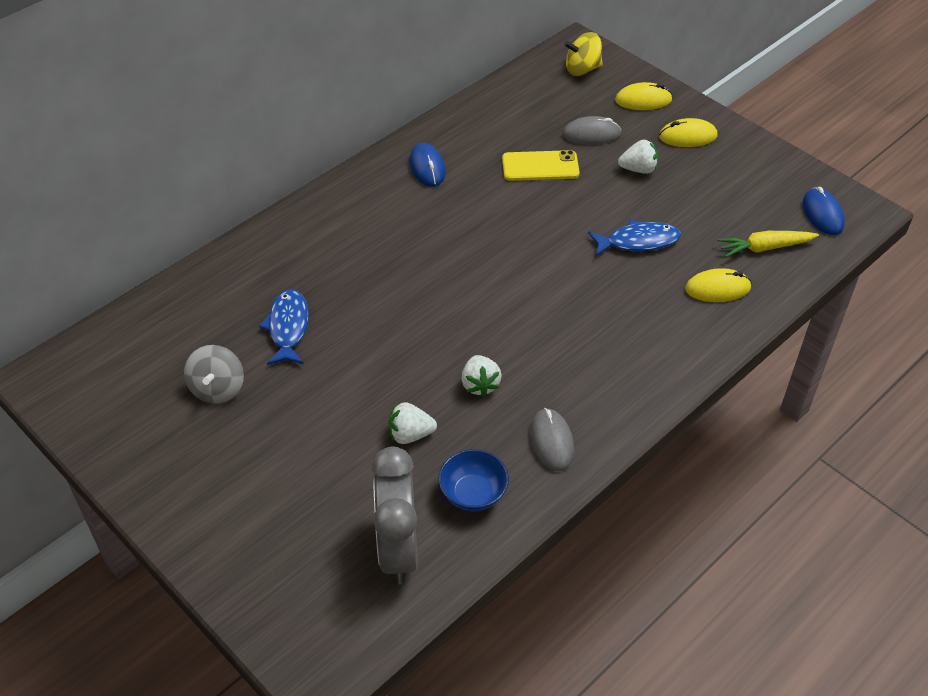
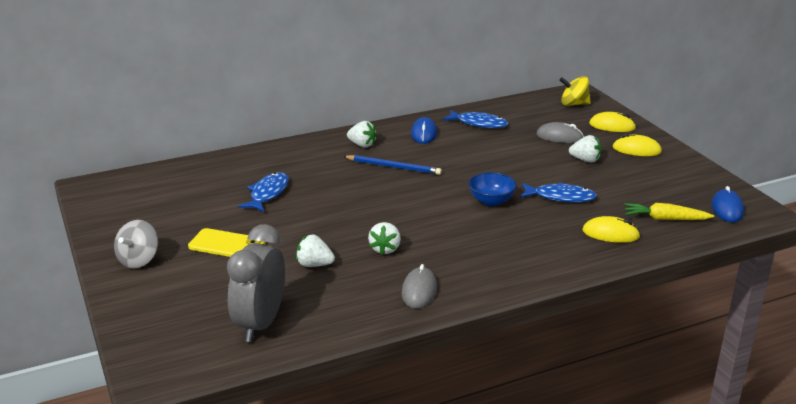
camera: 20 degrees right, 20 degrees down
(217, 389) = (197, 214): grey spinning top -> grey spinning top (138, 260)
(360, 207) = (362, 145): none -> white strawberry
(420, 238) = (393, 167): none -> blue pencil
(473, 494) = (338, 306): blue bowl -> blue bowl (491, 201)
(485, 132) = (479, 123): none -> blue fish
(540, 166) = (509, 146): yellow phone -> yellow phone (227, 245)

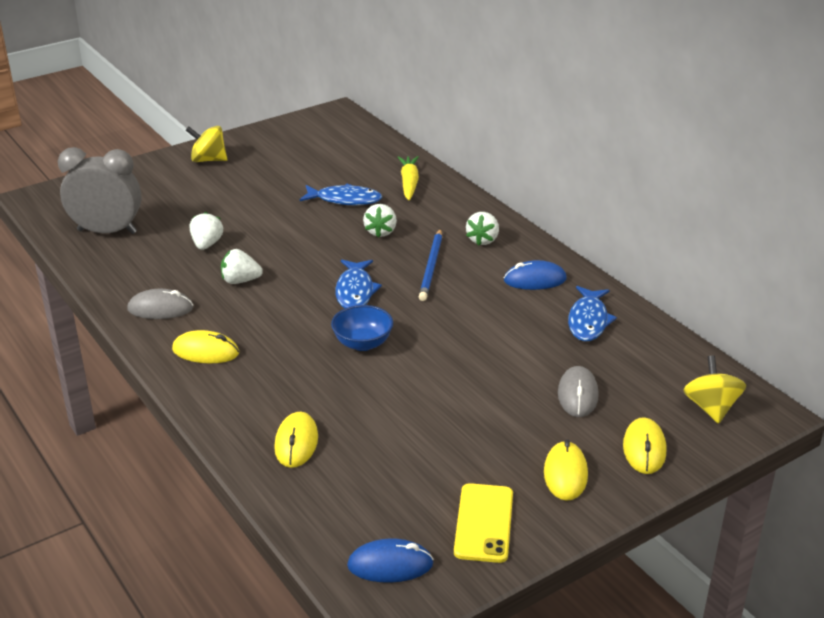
camera: 80 degrees right, 5 degrees up
(138, 260) = (208, 160): grey spinning top -> yellow spinning top
(227, 245) = (239, 195): yellow phone -> yellow phone (484, 523)
(491, 268) = (205, 351): none -> yellow mouse
(560, 197) = (387, 399): blue fish -> blue fish (355, 291)
(585, 160) = (508, 420): white strawberry -> white strawberry (380, 232)
(665, 219) = (346, 495): yellow carrot -> yellow carrot (409, 183)

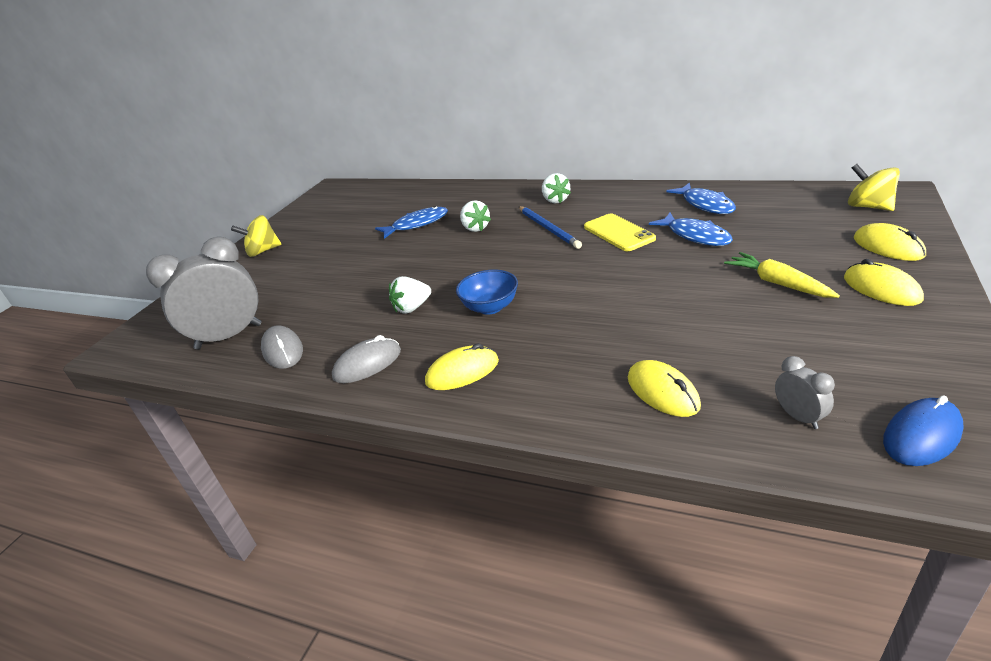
camera: 30 degrees left, 0 degrees up
(207, 244) = (343, 300): white strawberry -> none
(344, 509) = (799, 417): none -> grey clock
(355, 291) = (519, 268): blue fish -> blue fish (695, 236)
(362, 343) = (584, 294): blue bowl -> blue bowl (490, 307)
(409, 183) = (449, 197): yellow carrot -> yellow carrot (778, 283)
(484, 523) = (908, 354): yellow phone -> yellow phone (618, 233)
(535, 280) = (630, 202): blue mouse -> none
(578, 395) = (785, 242): grey mouse -> grey mouse (283, 350)

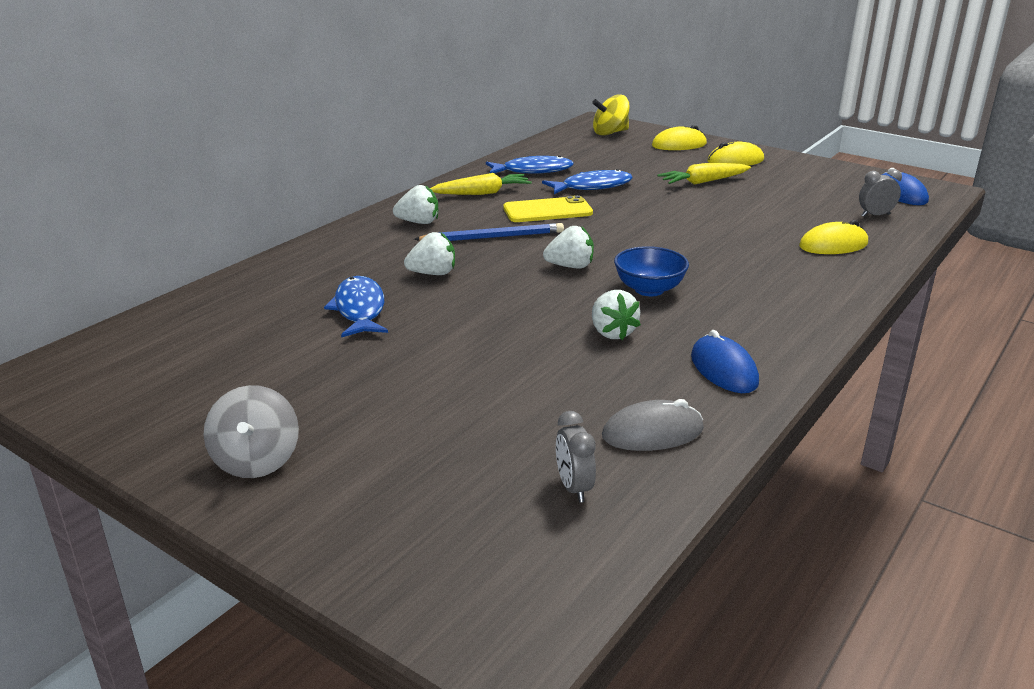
camera: 80 degrees left, 5 degrees down
(229, 336) = (574, 488): grey clock -> grey clock, size x0.45
(263, 251) = (256, 461): yellow spinning top -> grey spinning top
(367, 364) = (723, 369): grey mouse -> blue mouse
(462, 372) = (767, 317): yellow mouse -> none
(514, 268) = (570, 266): none -> white strawberry
(631, 202) = (482, 193): none -> yellow carrot

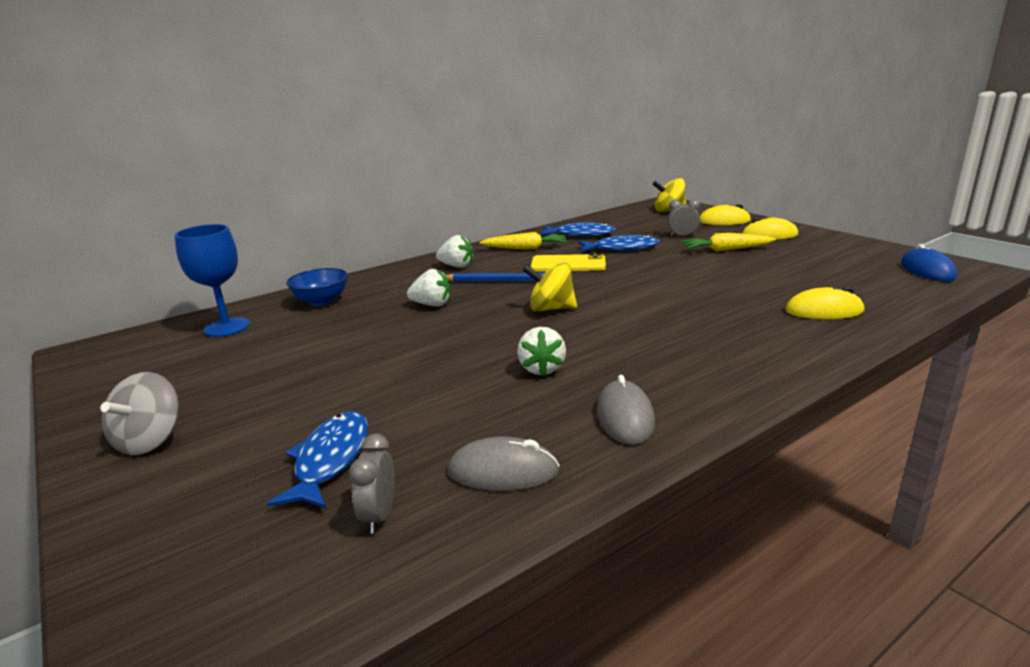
camera: 20 degrees right, 5 degrees down
(200, 326) = (227, 327): none -> blue goblet
(359, 309) = (350, 327): blue fish -> blue fish (330, 460)
(570, 266) = (551, 309): white strawberry -> yellow spinning top
(649, 289) = (607, 334): blue bowl -> blue bowl (321, 301)
(723, 369) = (625, 417): blue mouse -> grey mouse
(875, 215) = (887, 287): grey clock -> grey clock (682, 236)

